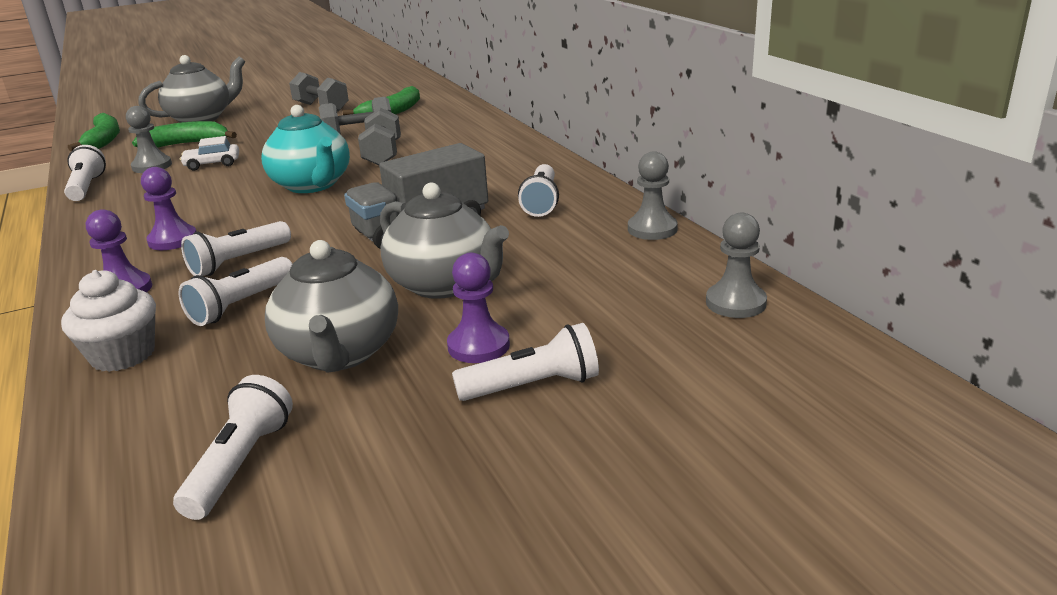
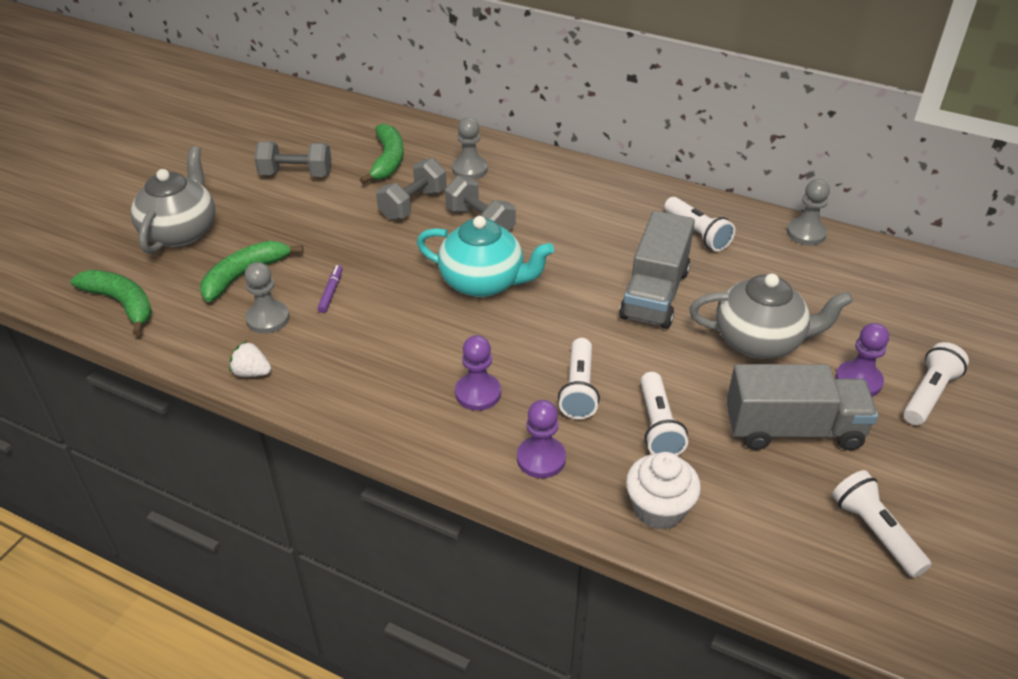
camera: 40 degrees left, 15 degrees up
(86, 187) = (252, 372): white flashlight -> white strawberry
(212, 164) = (331, 292): white car -> purple marker
(340, 354) = (793, 429): grey teapot -> grey truck
(735, 303) = (935, 280): grey pawn -> grey pawn (469, 169)

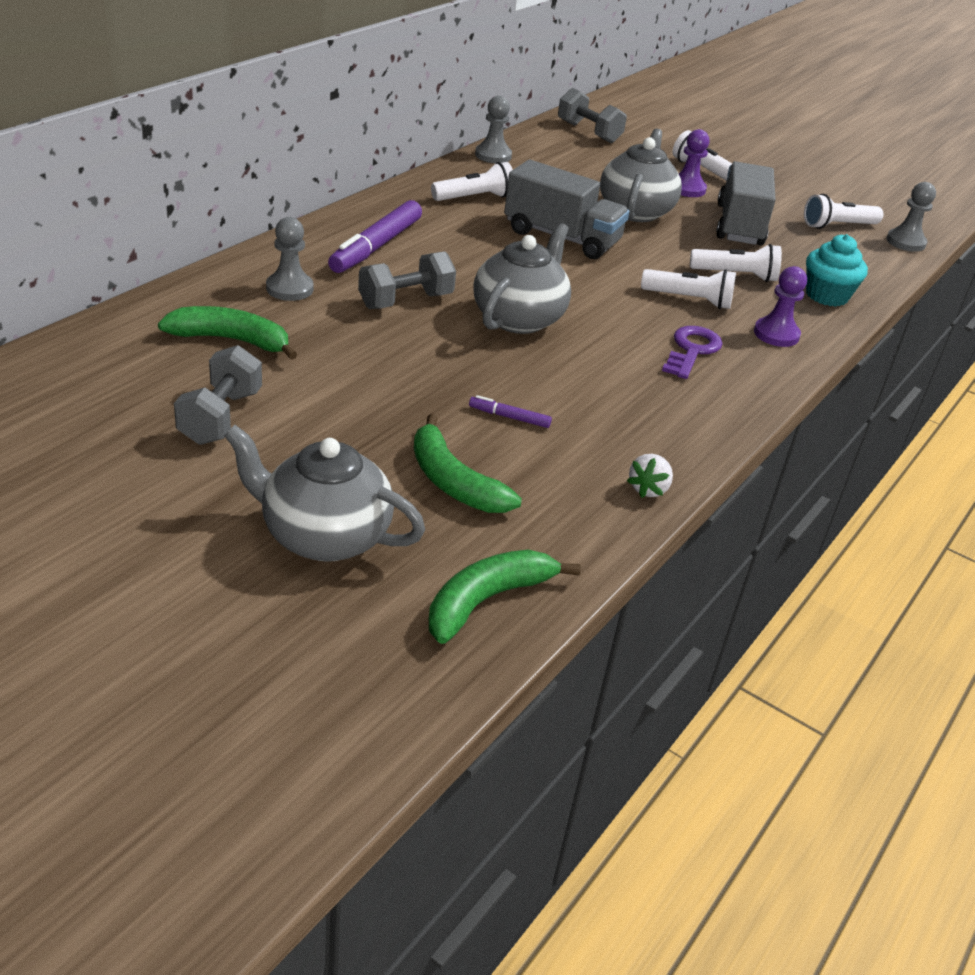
camera: 85 degrees left, 5 degrees down
(268, 319) = (550, 469): grey pawn -> grey pawn (905, 242)
(413, 204) = (348, 337): grey dumbbell -> grey dumbbell (589, 132)
(478, 393) = (692, 350): purple pawn -> purple key
(484, 282) = (519, 318): turquoise teapot -> grey teapot
(561, 195) = (376, 246): none -> purple marker
(658, 509) = (827, 295): white cupcake -> turquoise cupcake

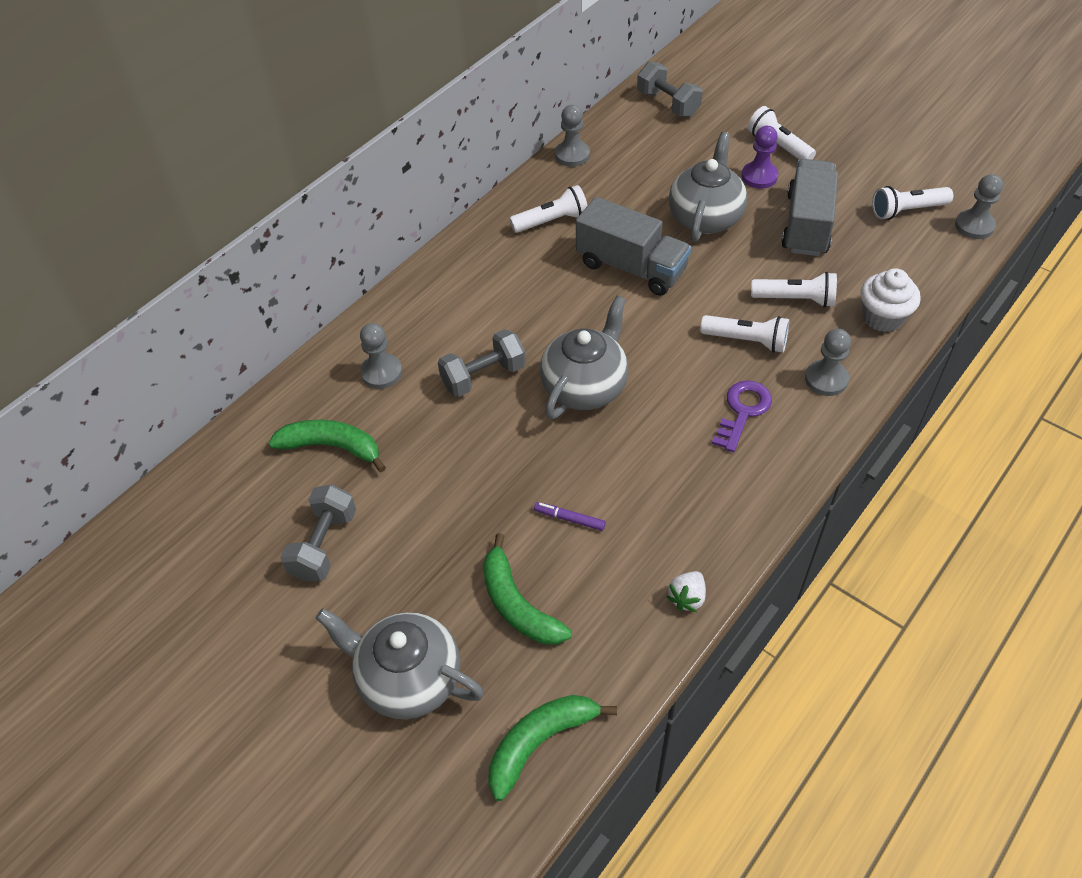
camera: 10 degrees right, 15 degrees up
(376, 246) = (459, 304): purple marker -> none
(776, 334) = (826, 379): purple pawn -> grey pawn
(827, 295) = (882, 317): turquoise cupcake -> white cupcake

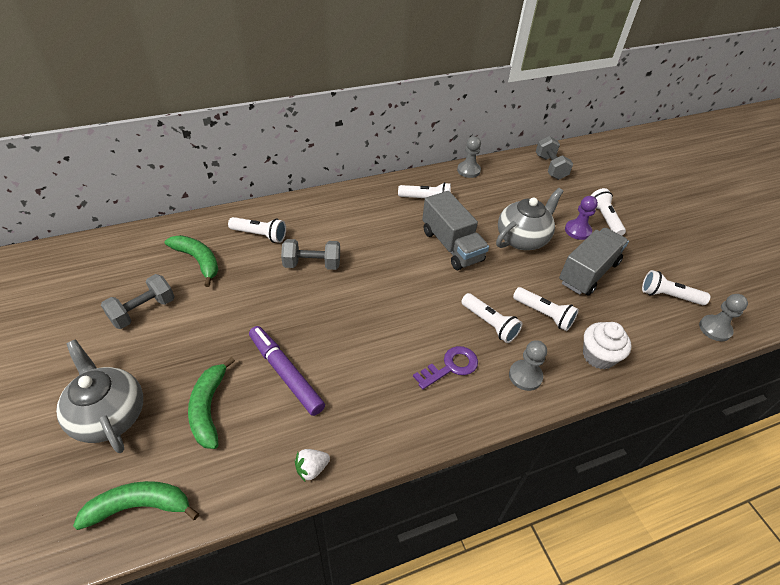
camera: 25 degrees right, 5 degrees down
(381, 372) = (260, 235): grey pawn -> white flashlight
(569, 519) = (285, 373): purple marker -> purple marker, size x2.20
(585, 386) = (365, 300): grey teapot -> none

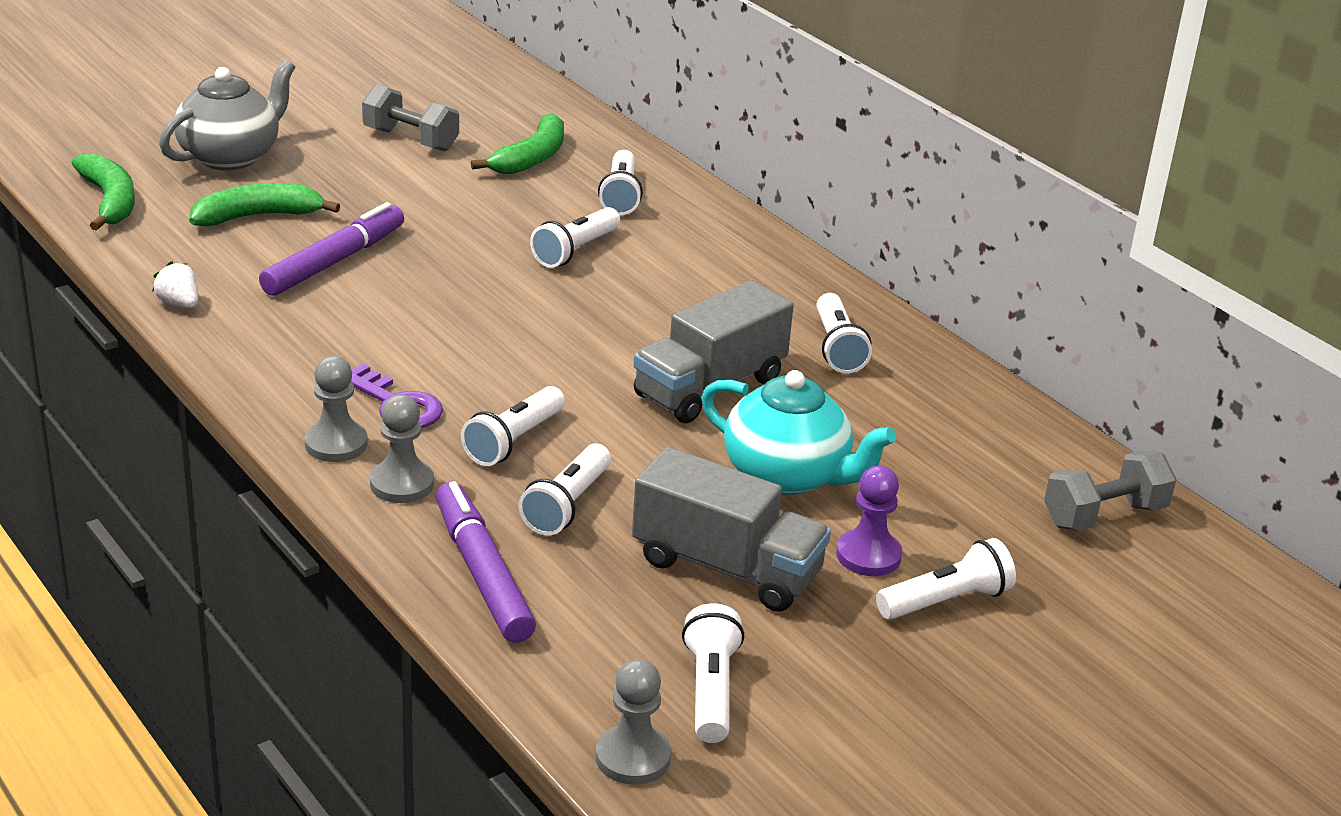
camera: 75 degrees right, 15 degrees down
(312, 264) = (575, 251): grey dumbbell -> white flashlight
(468, 170) = (987, 394): grey pawn -> grey pawn (336, 444)
(522, 238) = (788, 475): grey teapot -> turquoise teapot
(598, 356) = (482, 573): white cupcake -> purple marker

